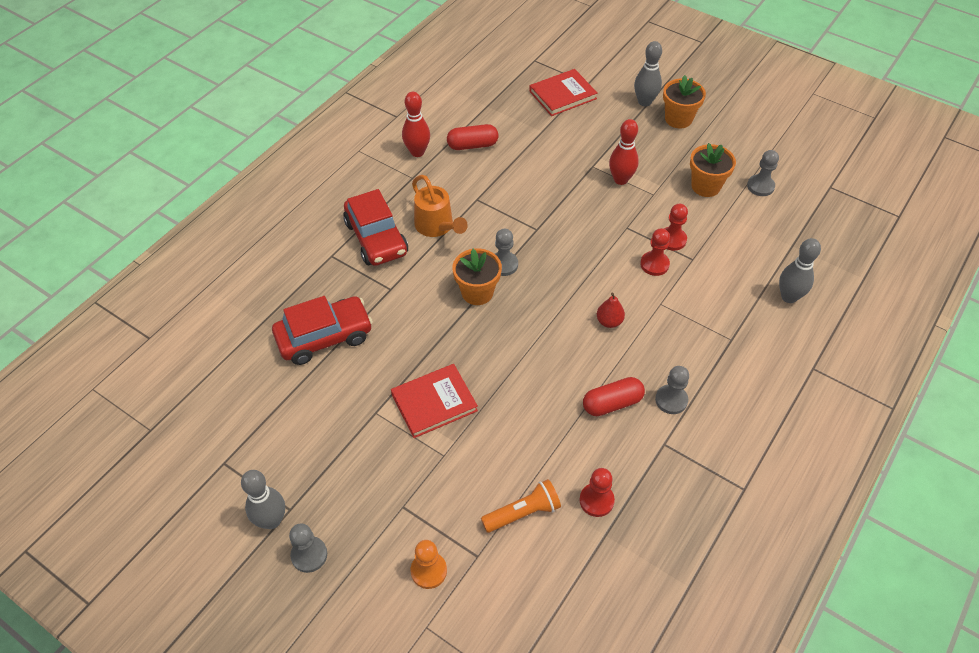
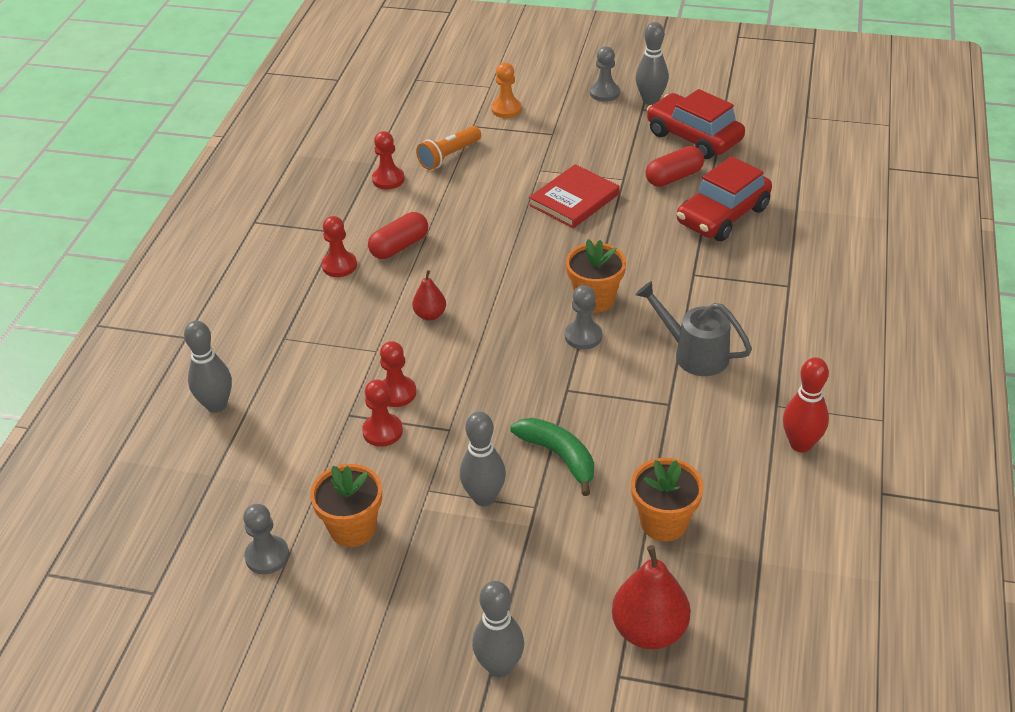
camera: 160 degrees right, 10 degrees down
(376, 238) = (755, 318): red car -> red car (694, 137)
(437, 227) = (694, 353): orange watering can -> grey watering can
(472, 145) = (731, 481): red capsule -> red capsule (674, 177)
(562, 95) = (649, 630): red book -> red pear
(564, 189) = (559, 456): none -> green banana
(620, 179) = (484, 498): red bowling pin -> grey bowling pin
(671, 400) = (339, 266): grey pawn -> red pawn
(678, 119) = (428, 647): orange flower pot -> orange flower pot (664, 522)

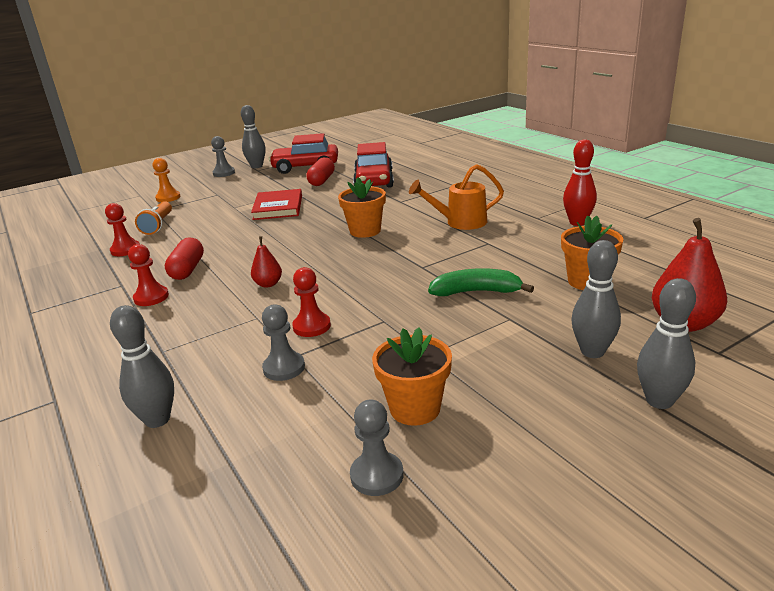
camera: 45 degrees left, 15 degrees down
(382, 431) = (337, 348): red pawn -> none
(484, 498) = (472, 334): grey bowling pin -> grey bowling pin (592, 351)
(583, 336) = (387, 245): grey pawn -> grey pawn (284, 368)
(694, 353) = (460, 222): grey watering can -> orange watering can

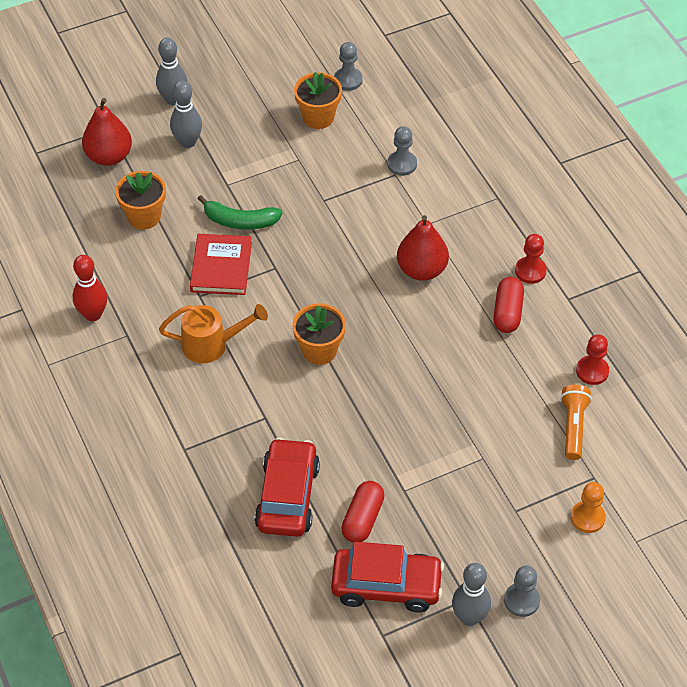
camera: 175 degrees left, 25 degrees up
(157, 420) = (481, 135): grey bowling pin -> none
(268, 284) = (421, 270): red pear -> red pear, size x1.80
(278, 207) = (422, 440): red book -> red book (221, 267)
(312, 326) = (381, 204): red pawn -> none

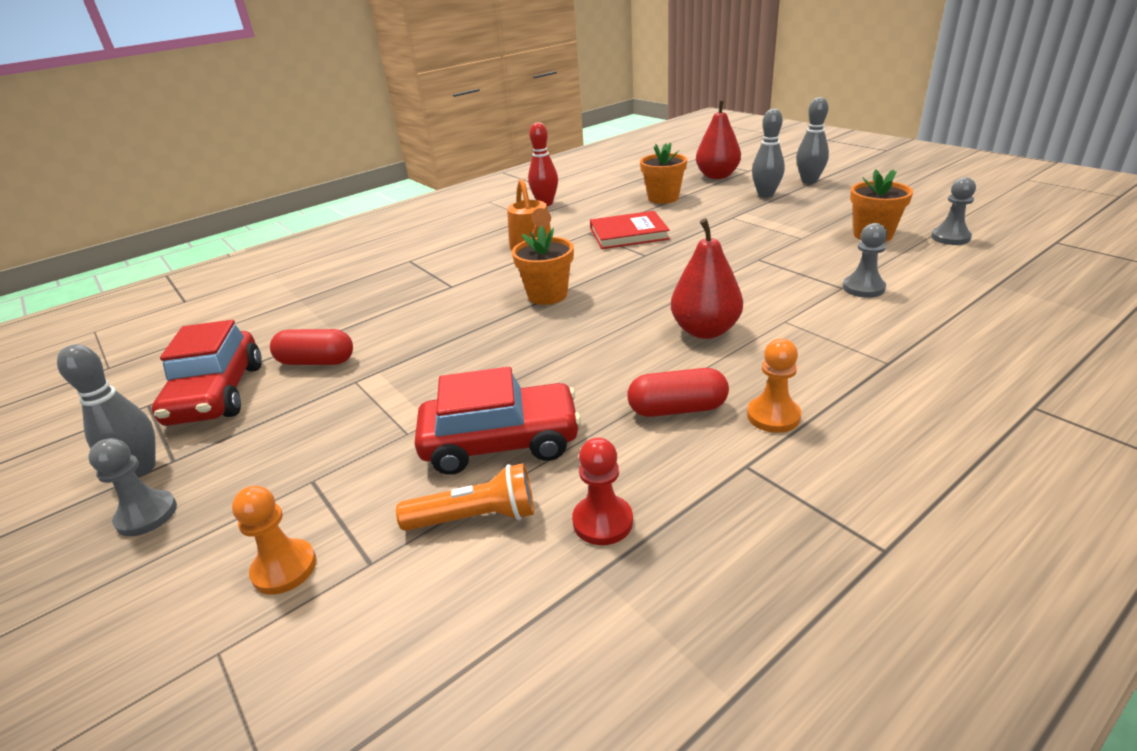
camera: 80 degrees right, 20 degrees down
(240, 221) = (691, 230): green banana -> none
(288, 496) = (352, 315): red car -> red car (501, 443)
(530, 271) = (773, 416): red pawn -> orange pawn

